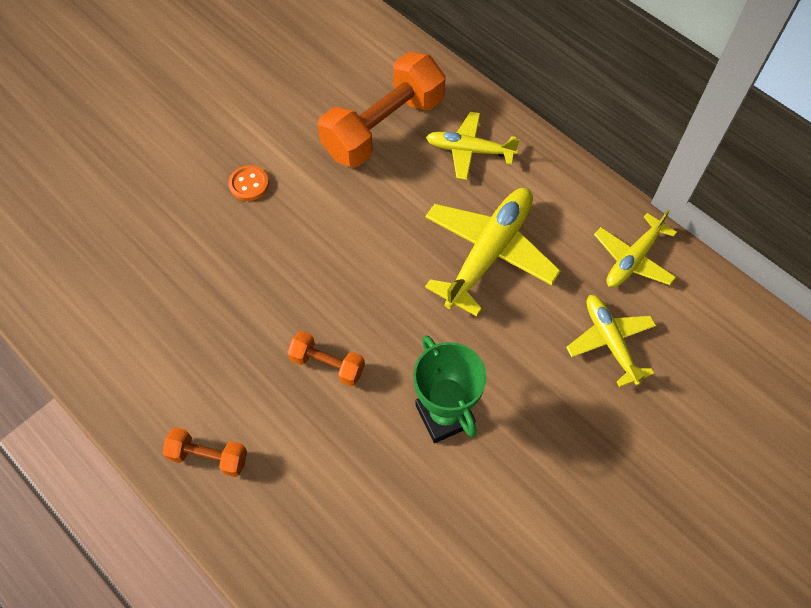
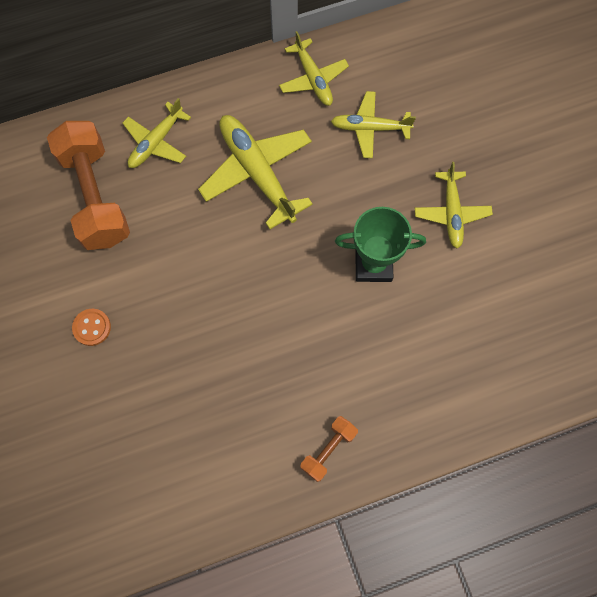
camera: 65 degrees left, 10 degrees up
(327, 364) = (293, 331): orange dumbbell -> none
(556, 477) = (451, 213): none -> yellow plane

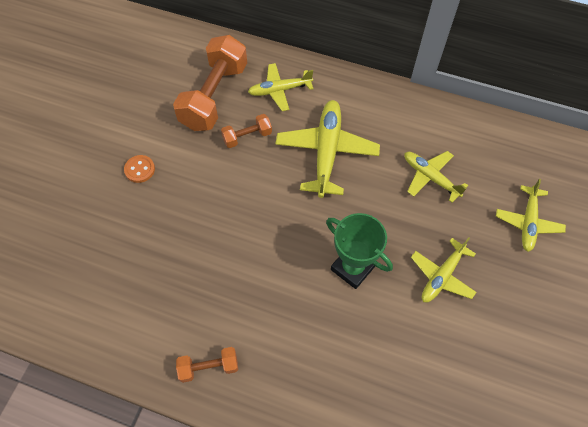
camera: 40 degrees right, 10 degrees down
(168, 214) = (247, 137): none -> orange dumbbell
(313, 78) = (417, 120): yellow plane -> yellow plane (528, 222)

